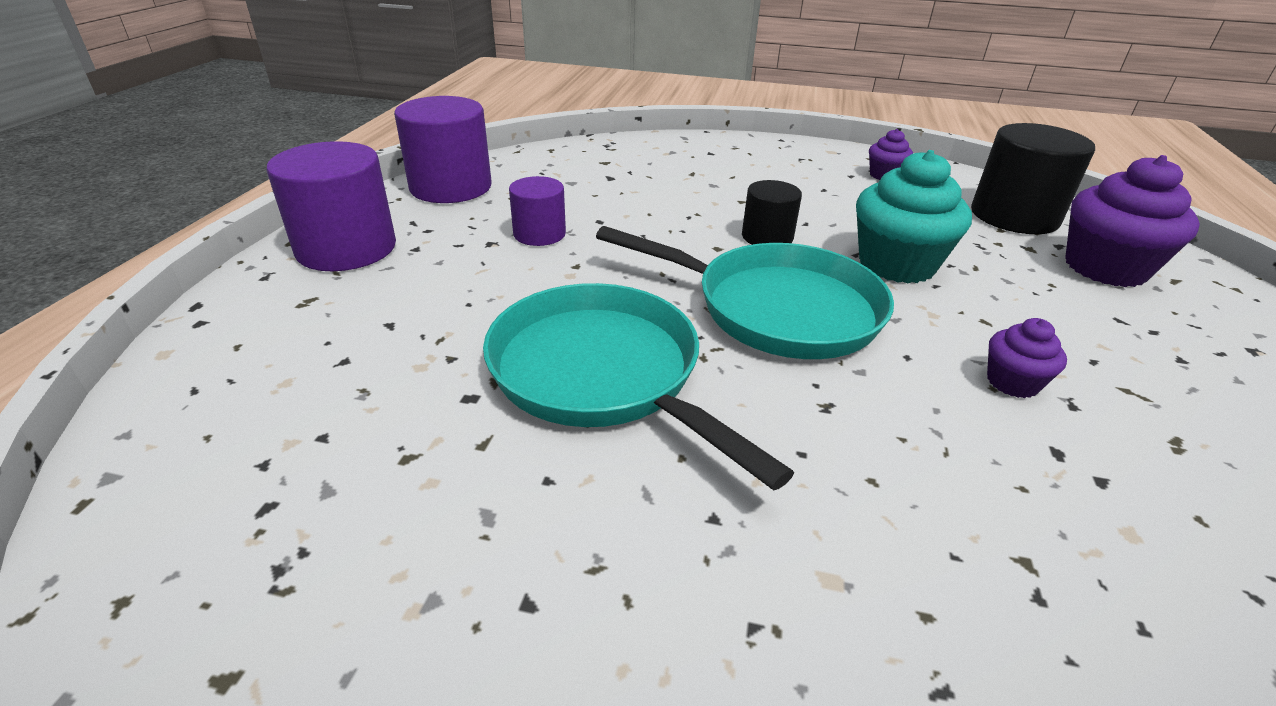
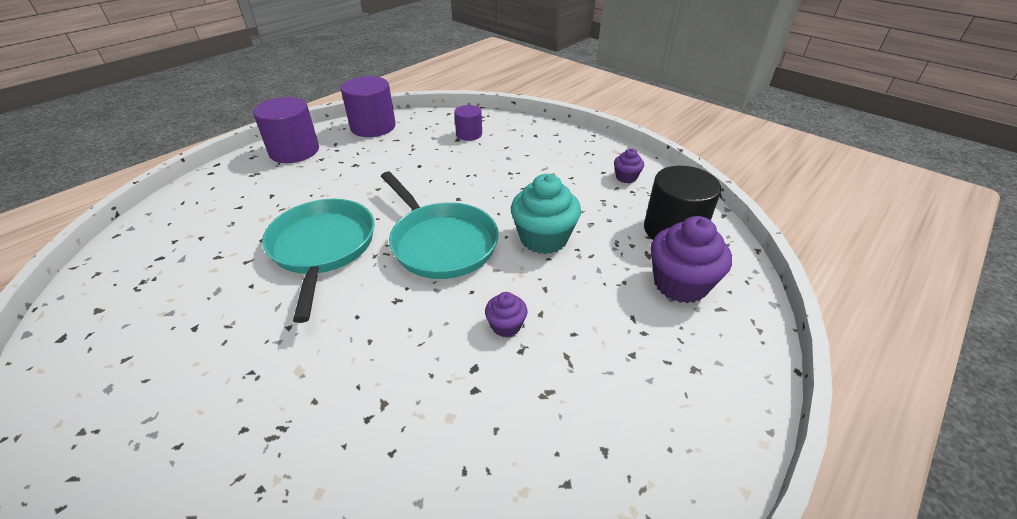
camera: 30 degrees right, 5 degrees up
(539, 234) = (382, 165): purple cylinder -> purple cylinder (469, 134)
(767, 237) = (493, 199): black cylinder -> none

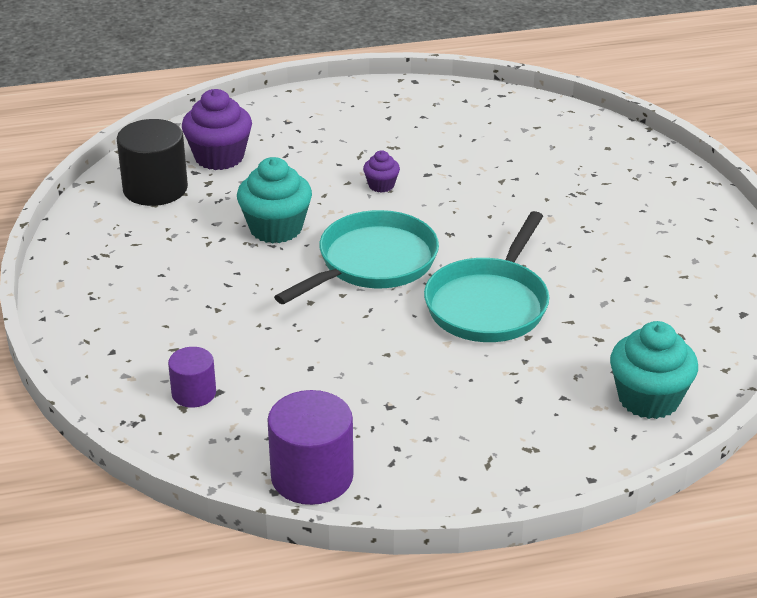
camera: 145 degrees left, 5 degrees down
(170, 227) = (648, 399): none -> turquoise cupcake
(294, 151) = (458, 472): purple cylinder -> none
(441, 243) = (372, 263): turquoise pan -> turquoise pan turned 45 degrees clockwise
(626, 177) = (107, 249): purple cupcake -> none

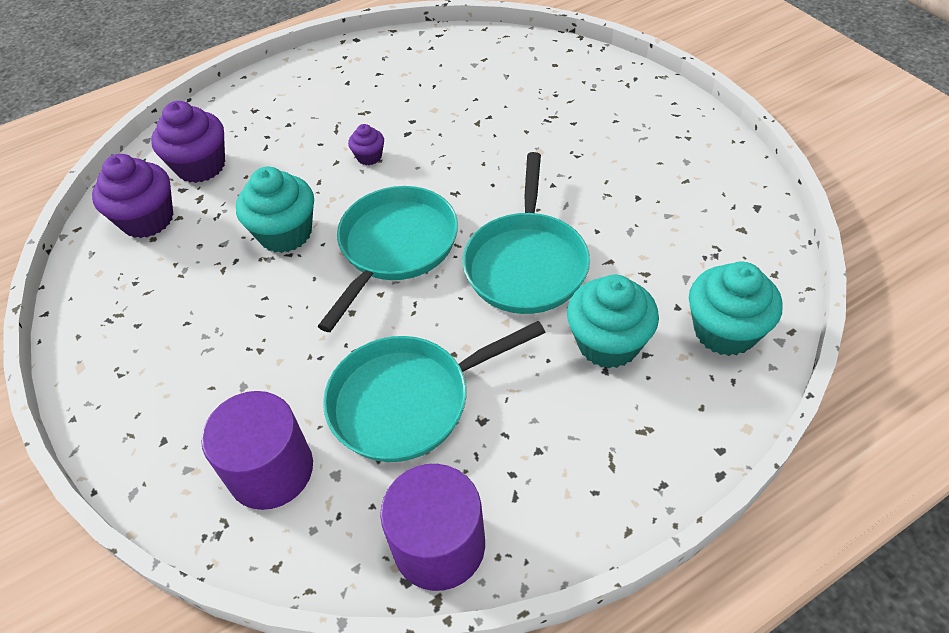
camera: 15 degrees left, 15 degrees up
(155, 188) = (147, 219): black cylinder -> purple cupcake
(194, 393) = (271, 470): purple cylinder -> purple cylinder, size x1.74
(331, 376) = (408, 401): none -> turquoise pan
(533, 381) = (608, 343): none -> turquoise cupcake

